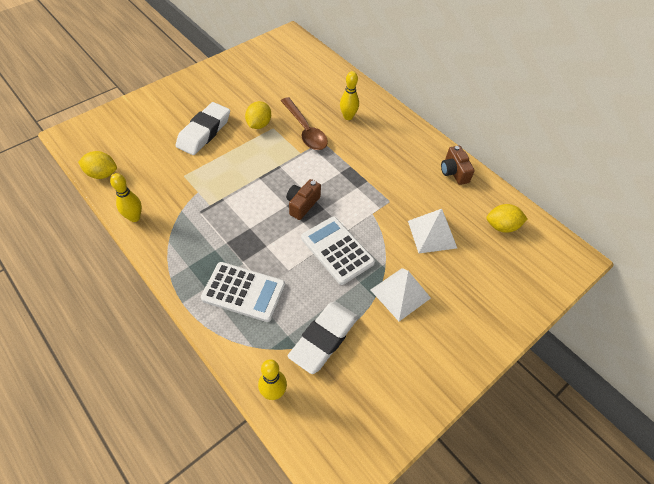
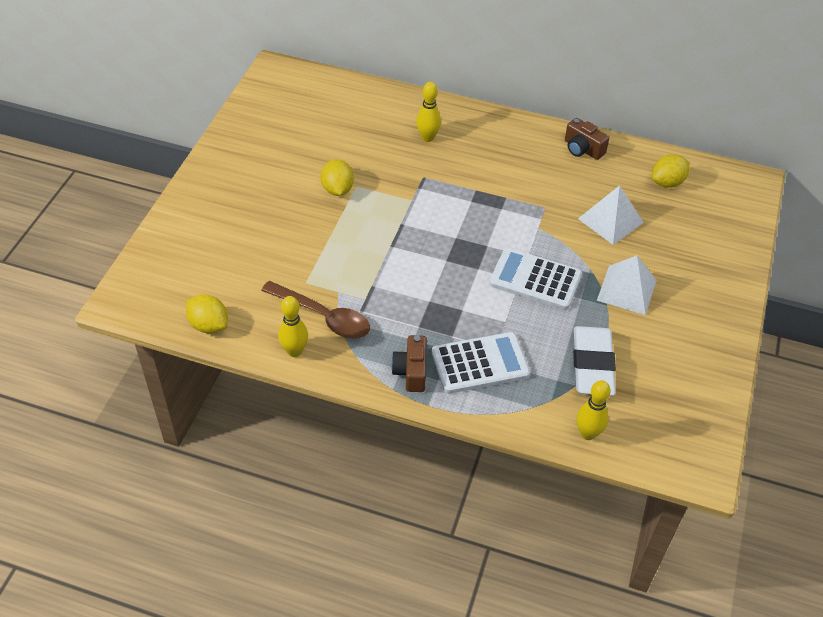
camera: 30 degrees left, 5 degrees down
(102, 174) = (209, 325): yellow lemon -> yellow lemon turned 60 degrees clockwise
(204, 132) = (282, 225): white eraser -> none
(302, 204) = (461, 252): brown camera -> brown camera (411, 371)
(305, 130) = (395, 173): brown spoon -> brown spoon (323, 316)

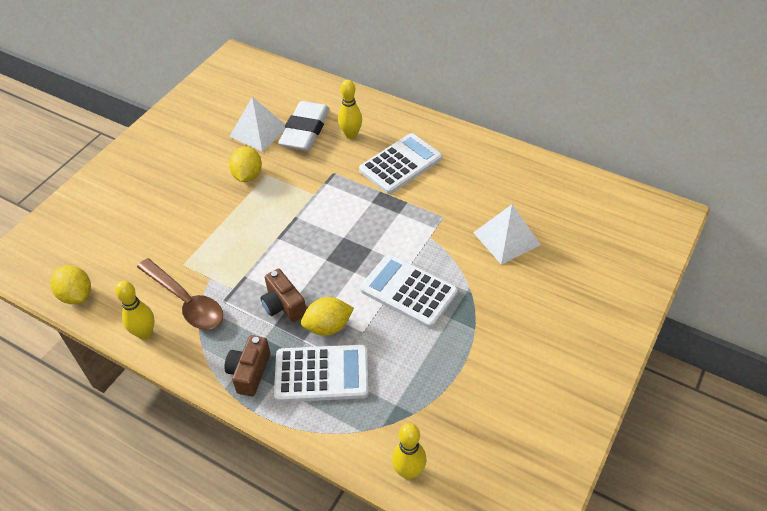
camera: 15 degrees right, 0 degrees up
(487, 162) = (400, 164): none -> white calculator
(582, 149) = (500, 162): brown camera -> brown camera (283, 305)
(592, 365) = (438, 393): white eraser -> white eraser (305, 130)
(627, 290) = (501, 315): white pyramid -> white pyramid (259, 131)
(667, 182) = (578, 205): yellow lemon -> yellow lemon (328, 327)

